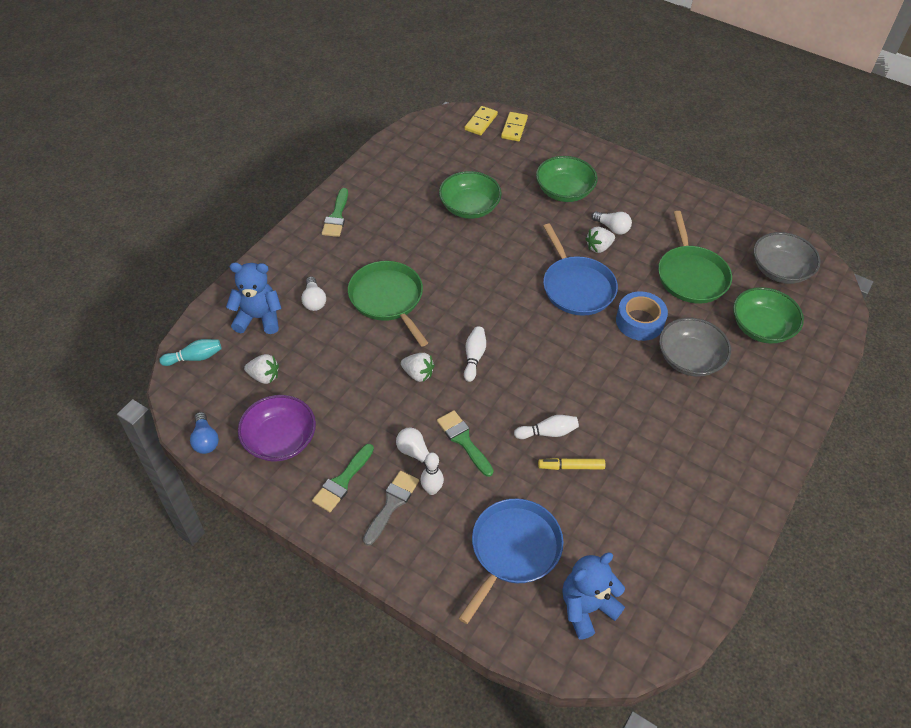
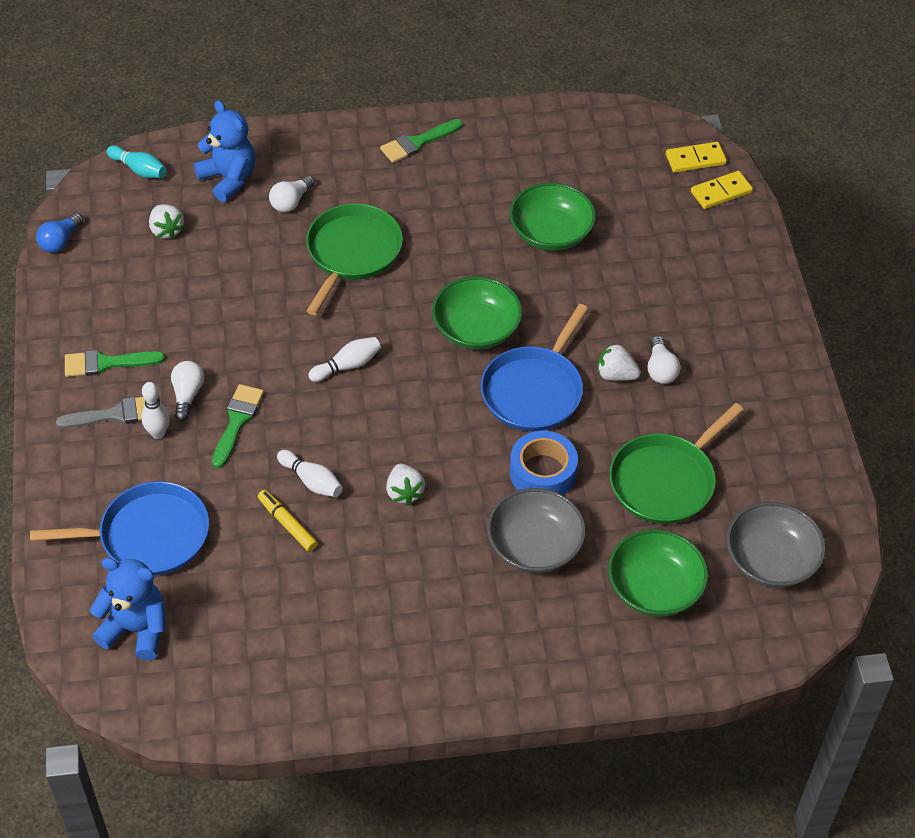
camera: 50 degrees right, 0 degrees up
(280, 439) = (109, 290): purple bowl -> none
(418, 374) = (282, 336): white strawberry -> white strawberry (404, 492)
(564, 191) = (670, 295): green bowl -> green bowl (476, 329)

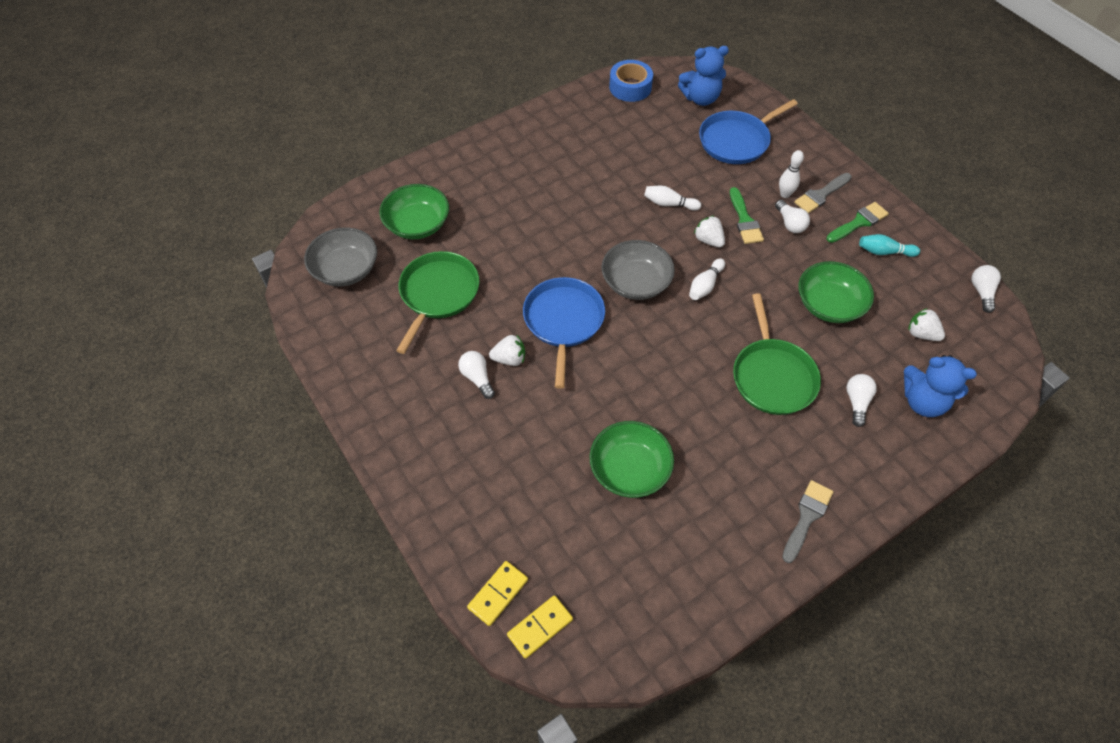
camera: 155 degrees right, 5 degrees up
(60, 241) = (981, 292): blue light bulb -> white light bulb
(139, 169) = (995, 378): turquoise bowling pin -> turquoise bowling pin (884, 252)
(287, 524) = (664, 175): yellow marker -> none
(404, 492) = (607, 219): white strawberry -> white strawberry (708, 240)
(417, 143) = (806, 517): green brush -> grey brush
(476, 329) = (634, 352): green bowl -> green bowl (829, 304)
(534, 546) = (506, 220): grey bowl -> grey bowl (636, 282)
(542, 472) = (525, 266): blue tape -> blue tape (630, 87)

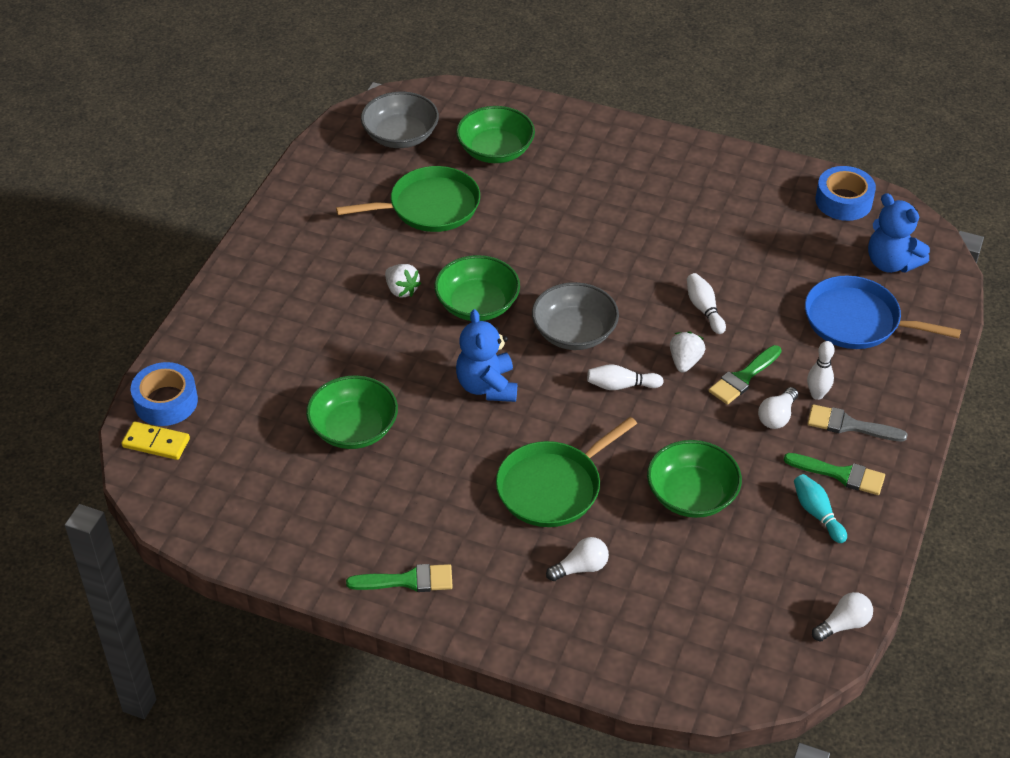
camera: 55 degrees right, 10 degrees down
(477, 378) = (362, 280): white light bulb -> none
(498, 594) = (166, 401): yellow domino -> blue tape
(563, 321) = (477, 304): blue pan -> green bowl
(806, 517) = (408, 580): grey brush -> green brush
(921, 334) = (726, 590): white strawberry -> none
(923, 401) = (631, 624): blue teddy bear -> blue teddy bear (487, 386)

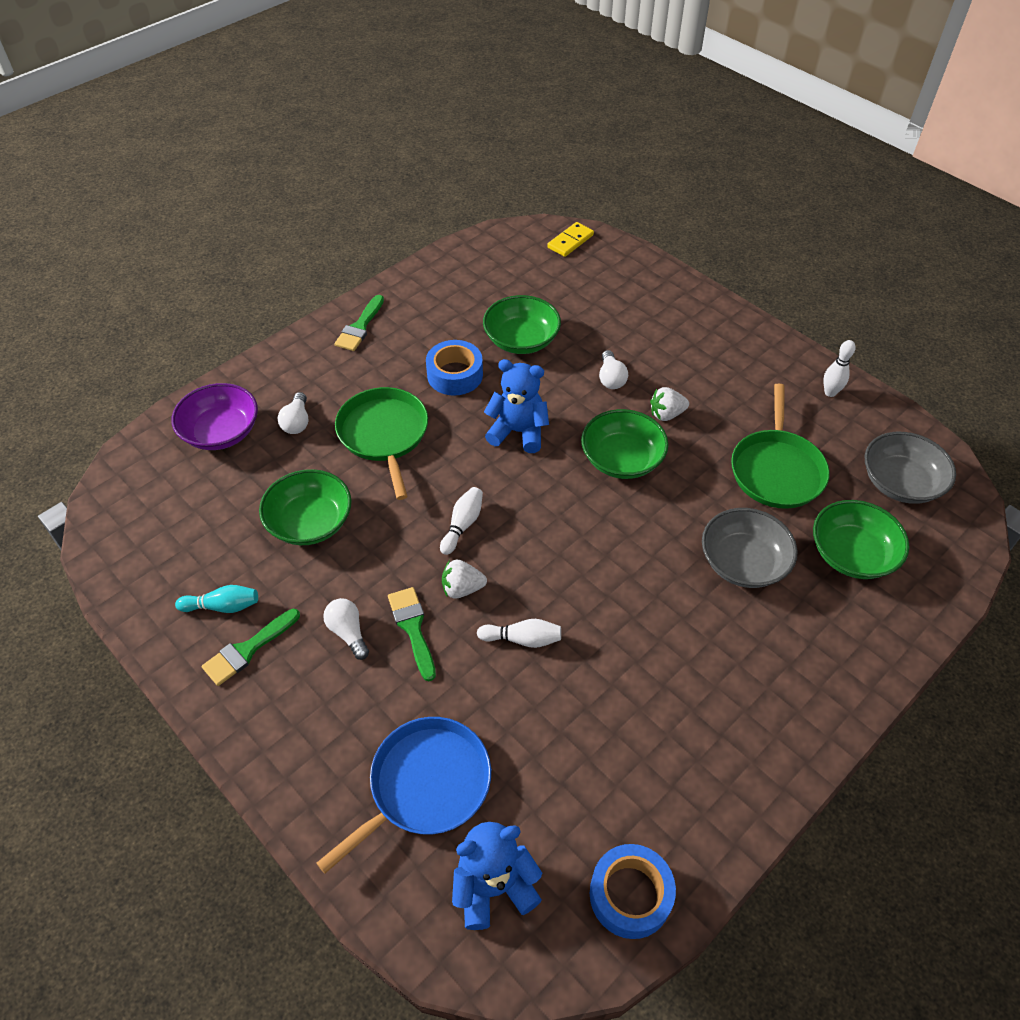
camera: 115 degrees right, 5 degrees up
(166, 401) = (608, 254): blue tape -> blue tape (455, 375)
(574, 332) = (548, 516): grey bowl -> grey bowl (743, 562)
(634, 628) = (221, 432): none -> purple bowl
(685, 361) = (462, 588): white strawberry -> white strawberry turned 135 degrees clockwise
(817, 394) = (351, 683): white bowling pin -> white bowling pin (830, 392)
(843, 624) = (110, 566): white light bulb -> white light bulb (611, 378)
(849, 425) = (296, 691): grey brush -> none

